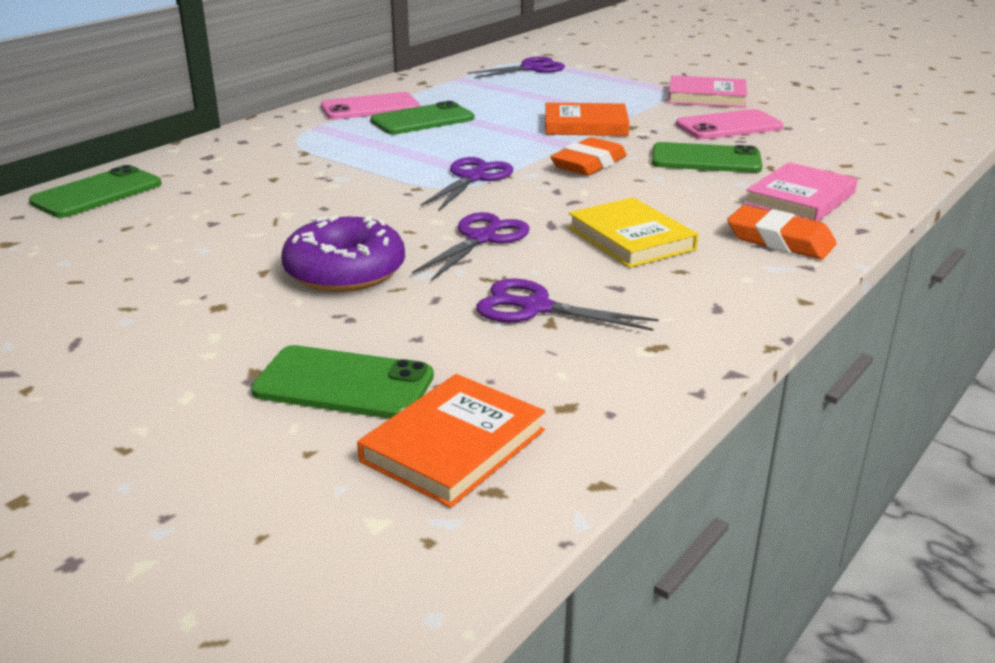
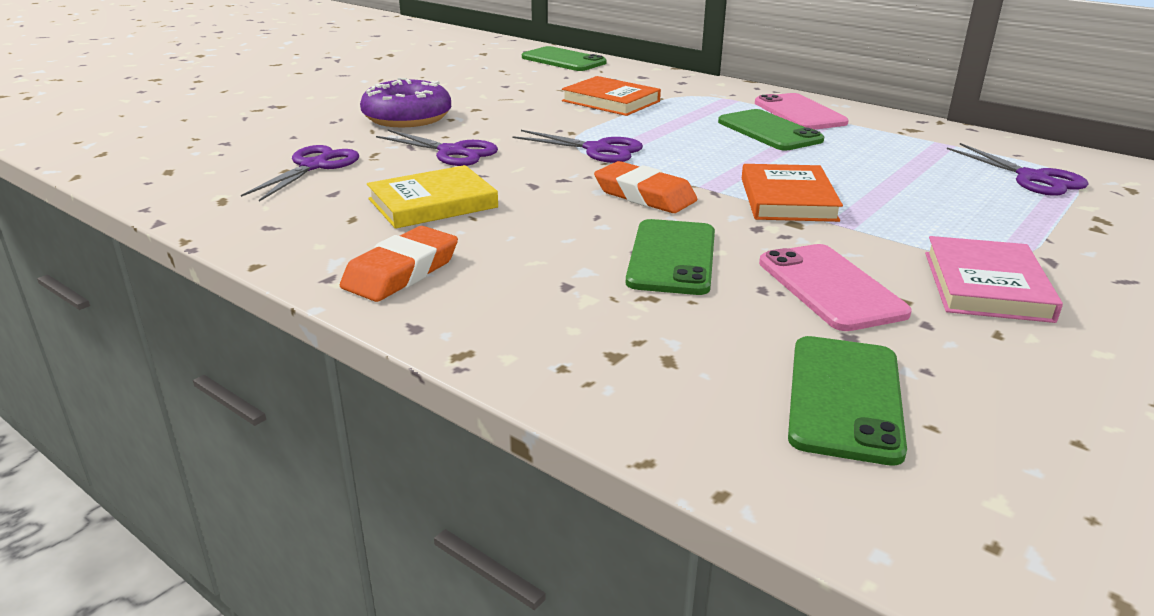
camera: 90 degrees right, 0 degrees up
(344, 384) = (249, 122): green phone -> green phone (844, 398)
(453, 445) = (156, 145): orange book -> orange book (611, 101)
(800, 198) = (527, 301): pink book -> none

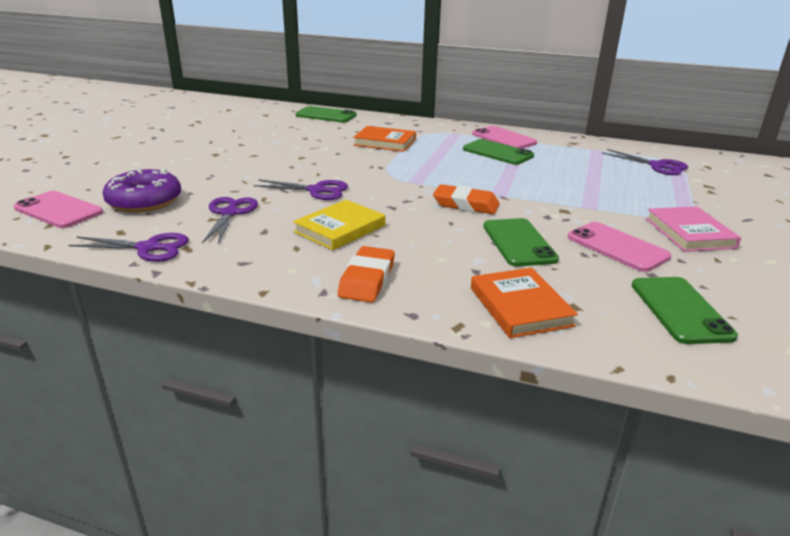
camera: 20 degrees left, 0 degrees up
(128, 139) = (58, 210): none -> pink phone
(407, 117) = (260, 169): purple donut -> purple donut (144, 201)
(597, 149) = (408, 177): purple scissors -> purple scissors (148, 248)
(787, 199) = (547, 196): orange book -> orange book (520, 306)

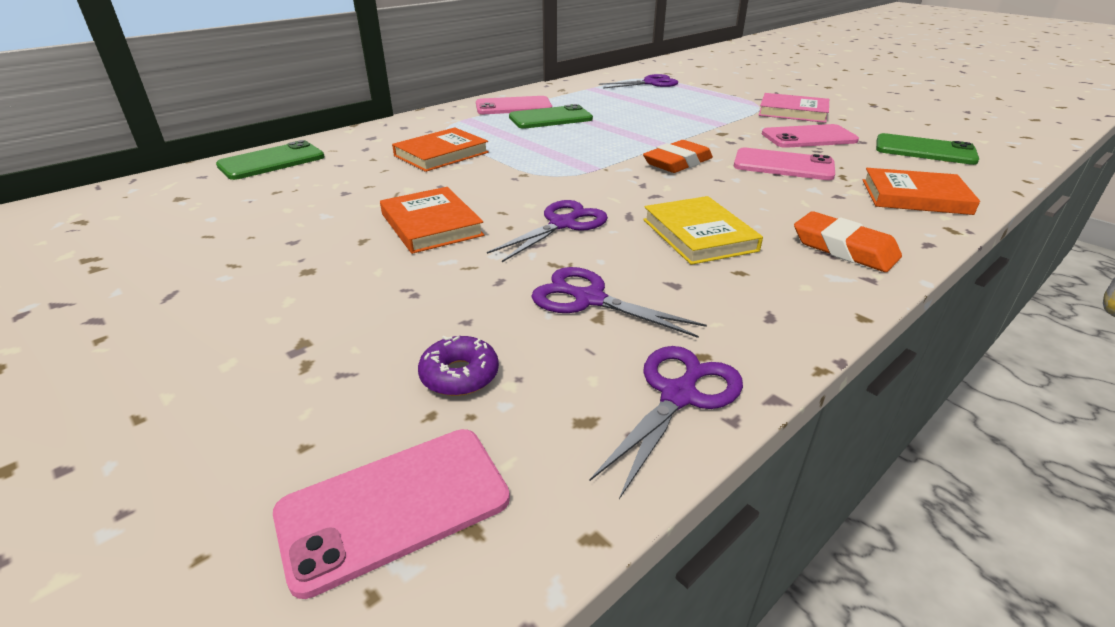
camera: 60 degrees left, 5 degrees up
(144, 201) = (459, 375): purple donut -> purple donut, size x0.53
(284, 163) = (431, 225): none -> orange book
(518, 242) = (783, 165): green phone -> pink phone

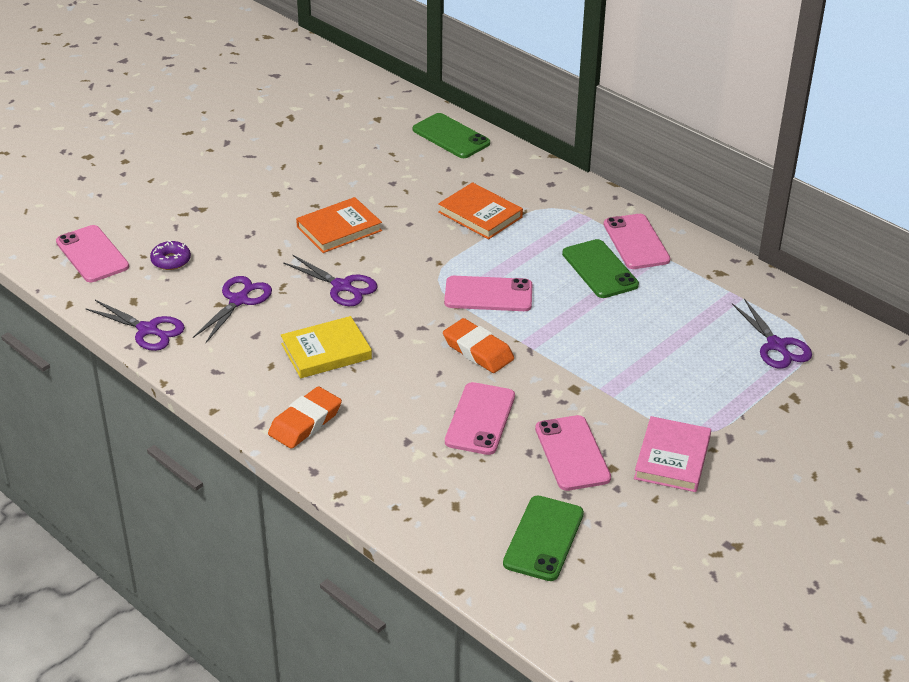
camera: 85 degrees right, 5 degrees up
(585, 156) = (488, 294): none -> pink phone
(915, 197) = (408, 491): orange book -> none

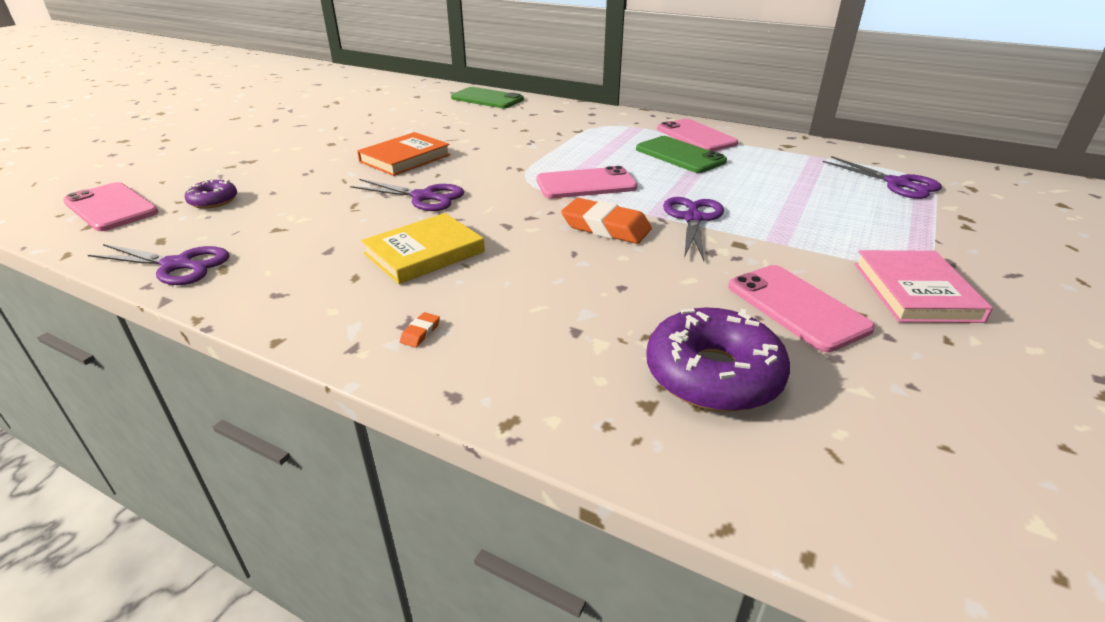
camera: 15 degrees left, 5 degrees down
(239, 300) = (301, 223): purple scissors -> purple scissors (693, 219)
(305, 422) = (420, 333): orange eraser -> orange eraser, size x0.41
(477, 490) = (713, 374): none -> purple donut
(480, 214) = (541, 136): orange book -> none
(480, 419) = (654, 290): pink phone -> none
(543, 538) = (862, 426): green phone -> none

